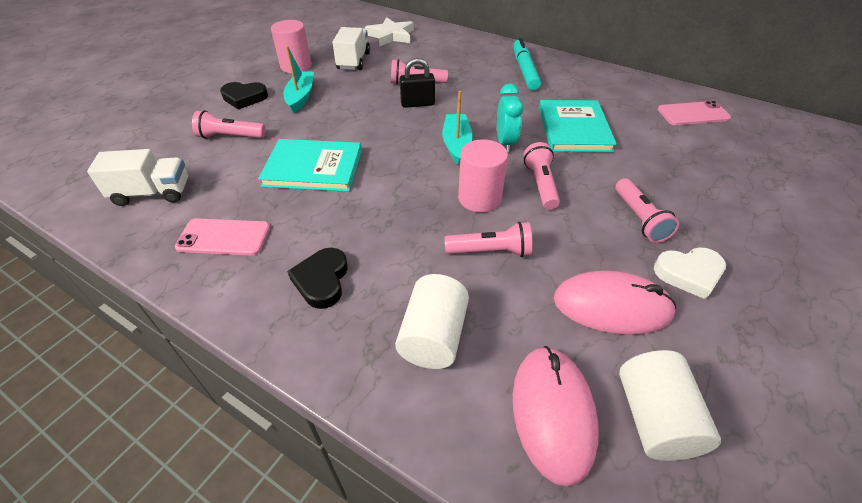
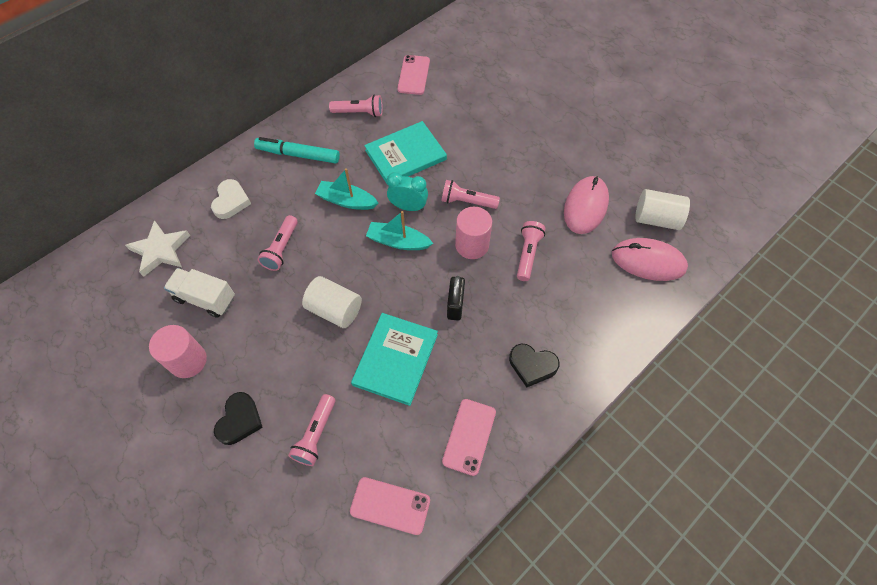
camera: 75 degrees left, 15 degrees up
(152, 193) = (390, 506): white truck -> pink phone
(301, 97) = (263, 360): turquoise boat -> turquoise boat (346, 201)
(417, 104) = (322, 256): black padlock -> black padlock (455, 305)
(433, 336) = (591, 306): white cylinder -> white cylinder (335, 310)
(574, 129) = (405, 155): turquoise book -> turquoise book turned 45 degrees counterclockwise
(639, 219) = (518, 160): pink flashlight -> pink flashlight (359, 113)
(689, 274) = (569, 158): white heart -> white heart (231, 201)

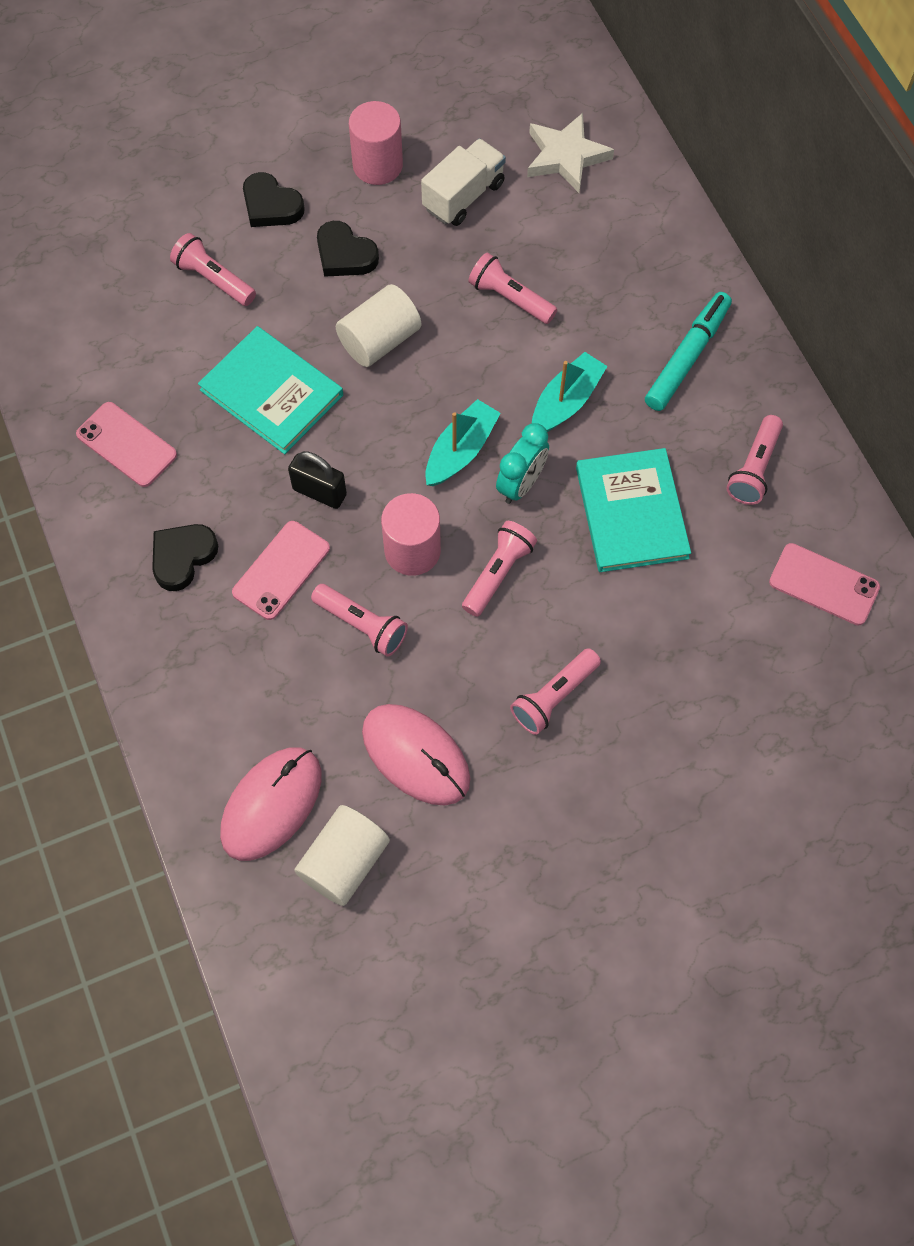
camera: 110 degrees right, 5 degrees up
(231, 201) = (623, 251): white heart -> none
(272, 354) = (345, 254): none -> black heart
(390, 506) = (90, 334): pink phone -> pink phone (281, 570)
(523, 159) = (554, 697): none -> pink flashlight

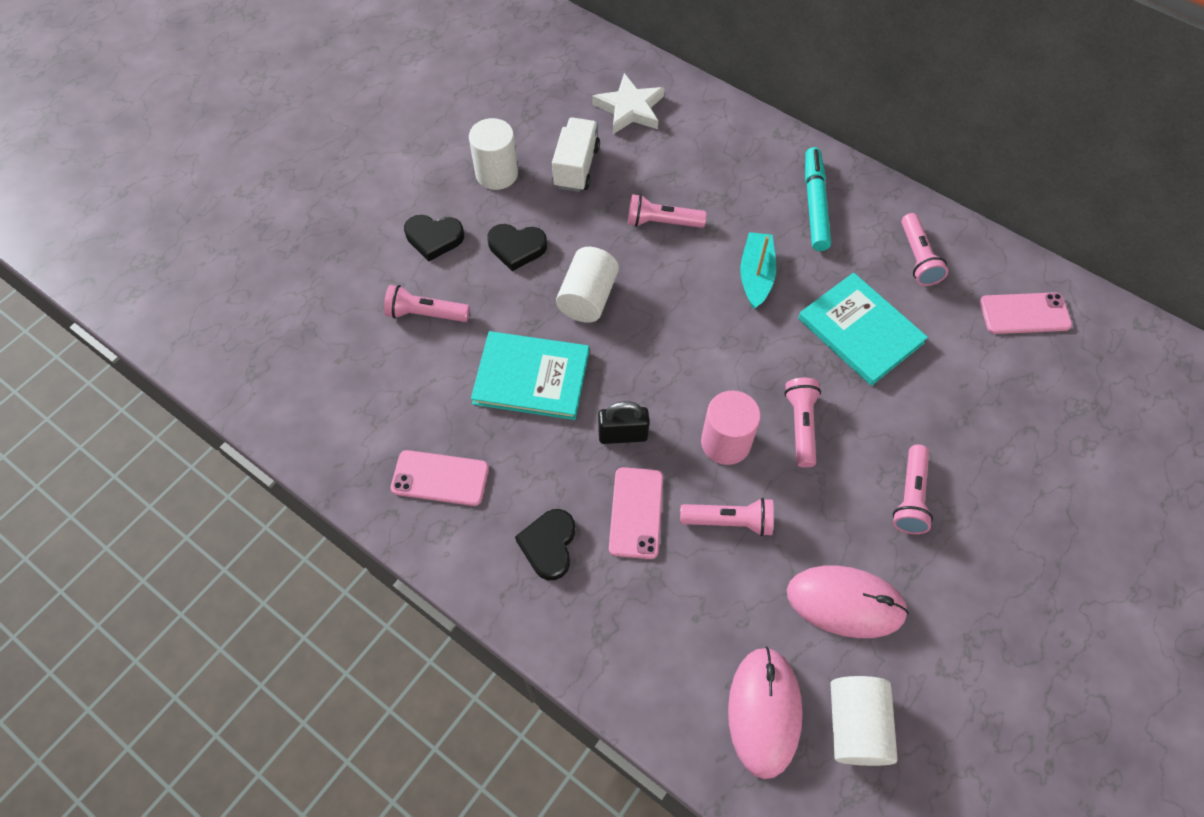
camera: 30 degrees left, 5 degrees down
(377, 165) = (496, 174): pink cylinder -> white cylinder
(461, 451) = (707, 348): turquoise boat -> none
(521, 484) = (768, 351): turquoise clock -> none

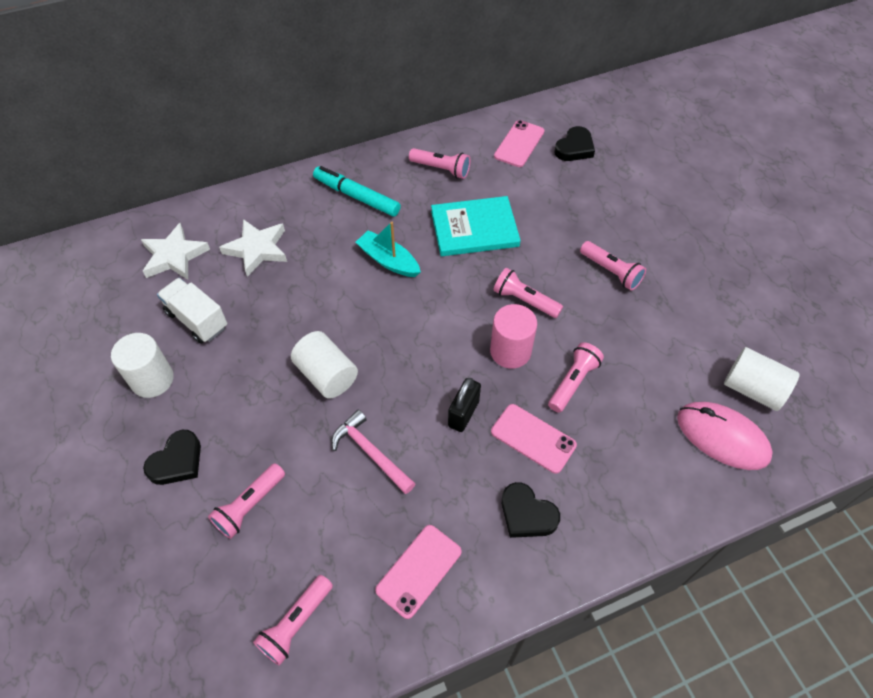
camera: 60 degrees left, 5 degrees down
(517, 248) = (240, 402): black heart -> black heart (574, 148)
(531, 377) = (370, 452): turquoise book -> pink hammer
(662, 222) = (297, 291): pink flashlight -> pink flashlight (296, 623)
(685, 163) = (257, 249): none -> white star
(845, 602) = (667, 348): pink mouse -> none

